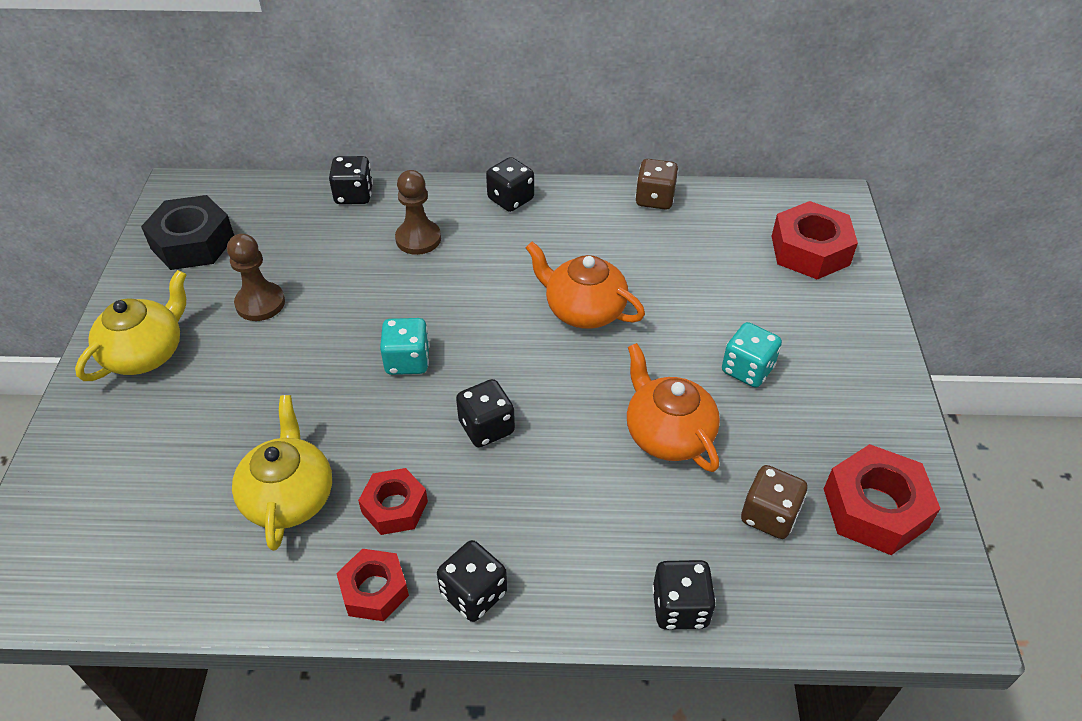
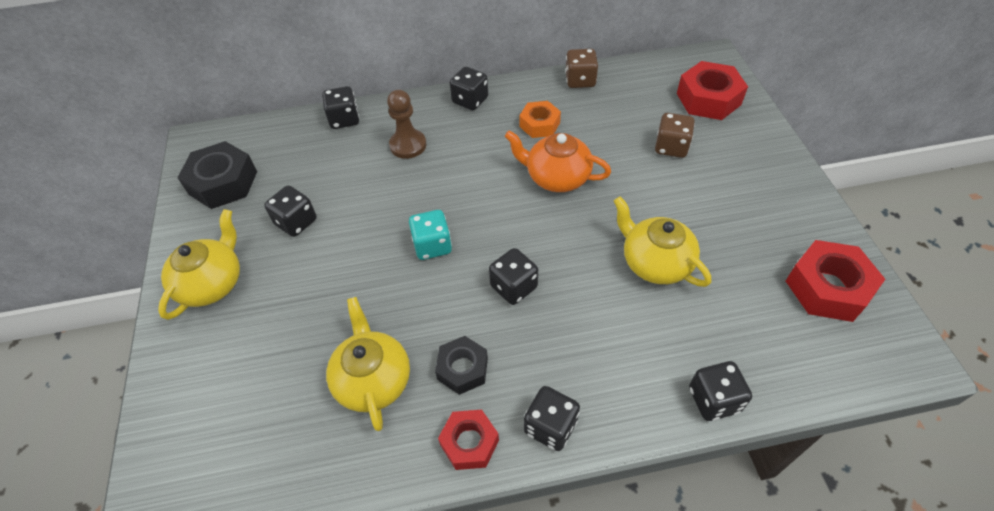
camera: 10 degrees left, 5 degrees up
(260, 303) = (296, 222): brown pawn -> black dice
(394, 507) = (462, 369): red nut -> black nut
(585, 243) = (539, 124): none -> orange nut
(668, 434) = (655, 262): orange teapot -> yellow teapot
(747, 369) = (696, 199): turquoise dice -> none
(769, 515) = (753, 311): brown dice -> brown dice (671, 147)

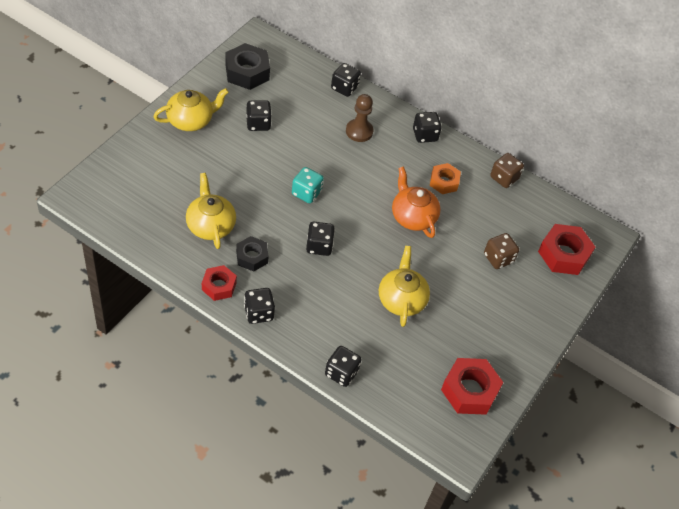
camera: 35 degrees right, 0 degrees up
(373, 379) = (210, 225): yellow teapot -> yellow teapot turned 45 degrees counterclockwise

